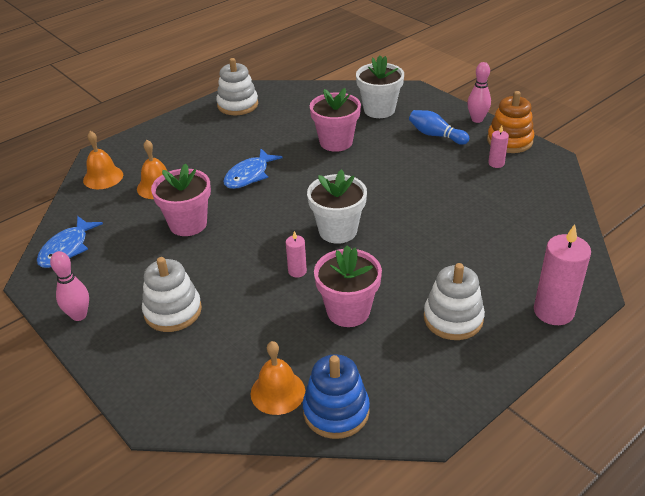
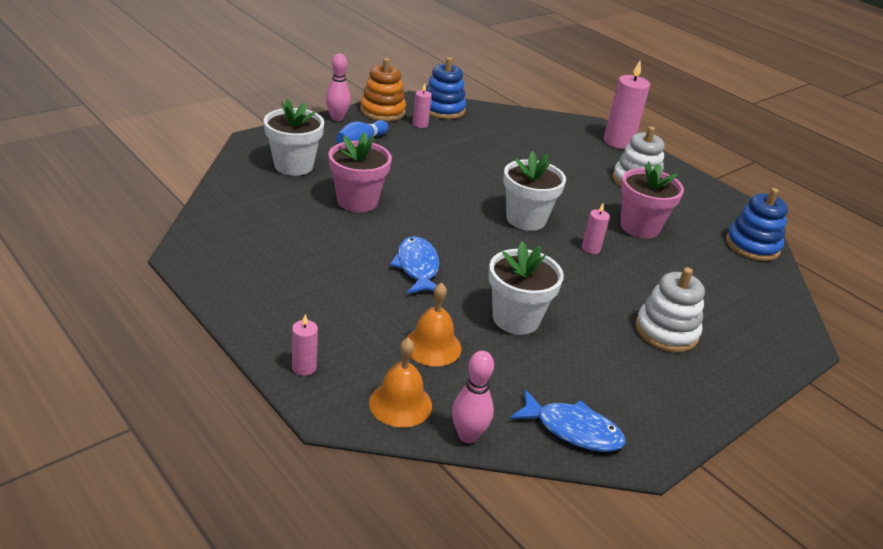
camera: 95 degrees left, 5 degrees down
(79, 315) = (692, 406): pink bowling pin -> pink bowling pin (468, 435)
(139, 141) = (304, 367): none -> pink candle
(188, 224) = (516, 319): pink flower pot -> white flower pot
(237, 105) = (230, 267): white stacking toy -> none
(249, 175) = (417, 267): blue fish -> blue fish turned 135 degrees counterclockwise
(277, 392) = (745, 272): orange bell -> none
(543, 175) = (443, 109): none -> blue stacking toy

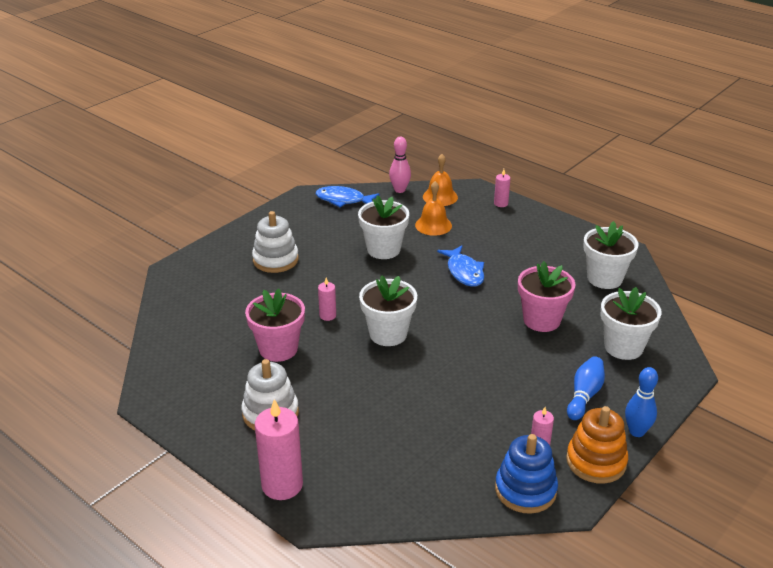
camera: 175 degrees right, 0 degrees up
(249, 227) = (604, 278): none -> white flower pot
(337, 118) = (636, 431): pink bowling pin -> blue bowling pin
(752, 246) = (169, 351): blue stacking toy -> none

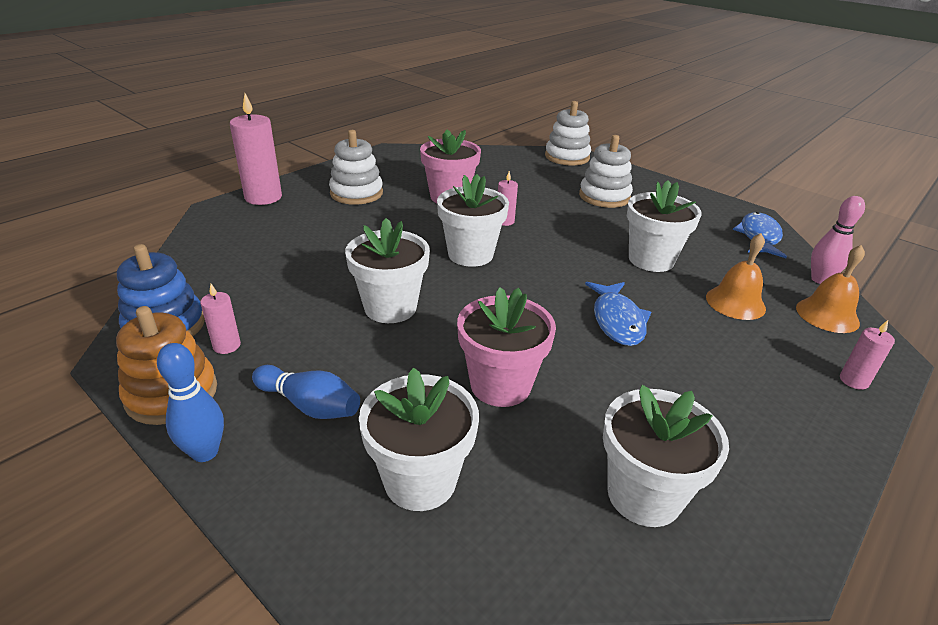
camera: 90 degrees right, 0 degrees up
(180, 274) = (567, 157): none -> white stacking toy
(464, 272) = (617, 320): blue fish -> blue fish turned 75 degrees counterclockwise
(472, 371) = (390, 307): none -> white flower pot

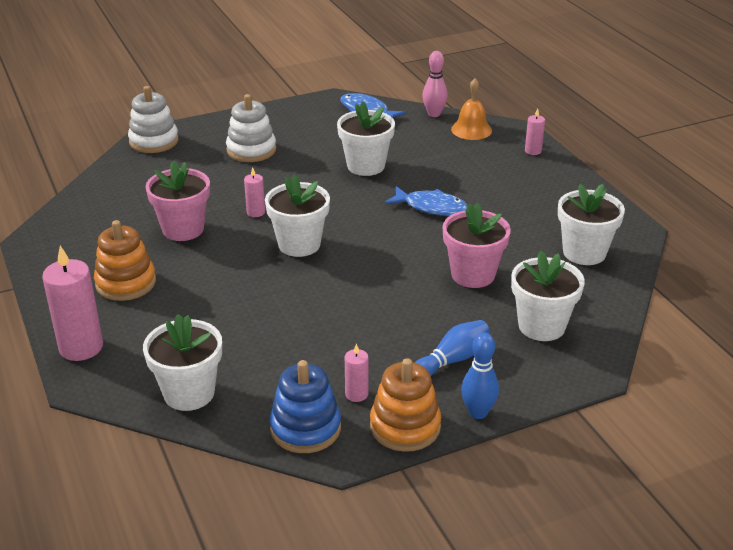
camera: 65 degrees left, 0 degrees up
(356, 193) = (126, 283): white stacking toy -> orange stacking toy
(390, 307) = (353, 302): white flower pot -> white flower pot (189, 393)
(735, 302) = (439, 155): orange bell -> none

